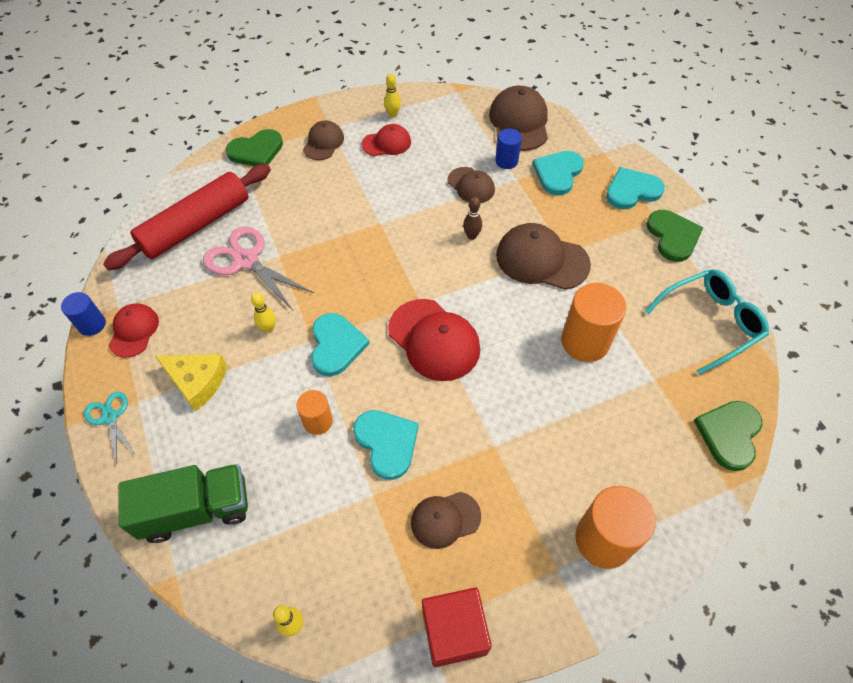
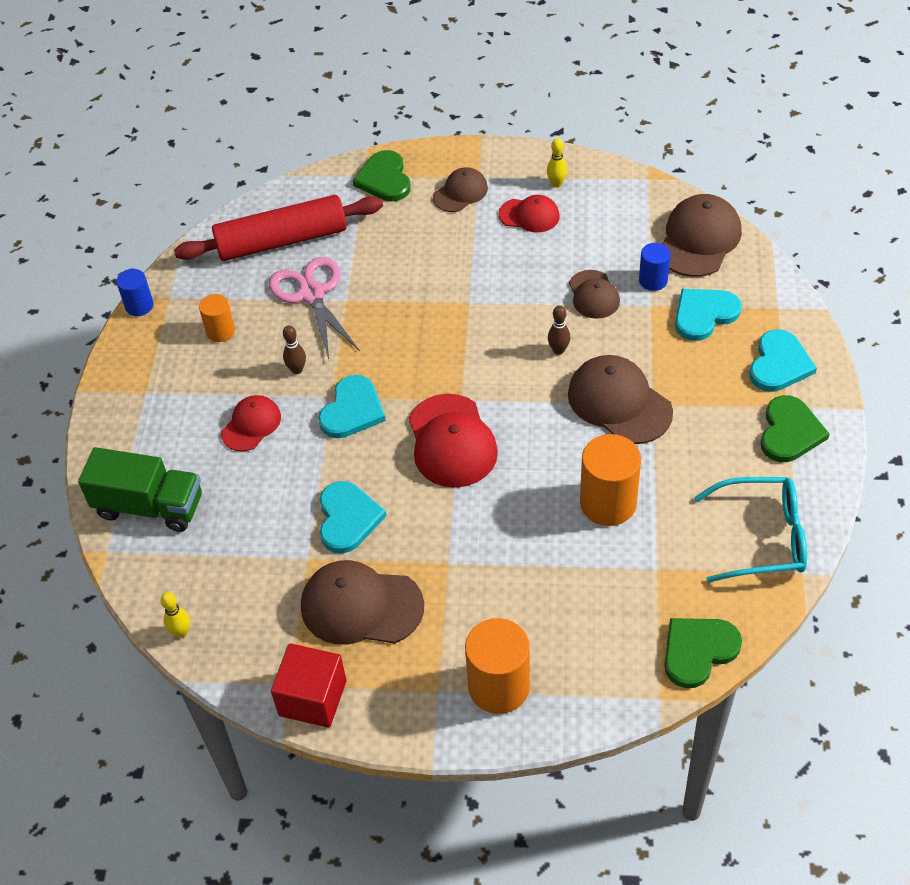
camera: 30 degrees right, 5 degrees down
(110, 417) = (116, 397): turquoise scissors -> none
(134, 331) = (173, 326): red cap -> red cap (251, 425)
(197, 382) = (206, 395): yellow cheese -> none
(256, 151) = (384, 179): green heart -> green heart turned 75 degrees clockwise
(268, 328) = (297, 369): yellow bowling pin -> brown bowling pin
(318, 421) = (295, 474): orange cylinder -> orange cylinder (220, 331)
(445, 519) = (361, 606): brown cap -> brown cap, size x1.66
(632, 190) = (779, 364): turquoise heart -> turquoise heart turned 105 degrees clockwise

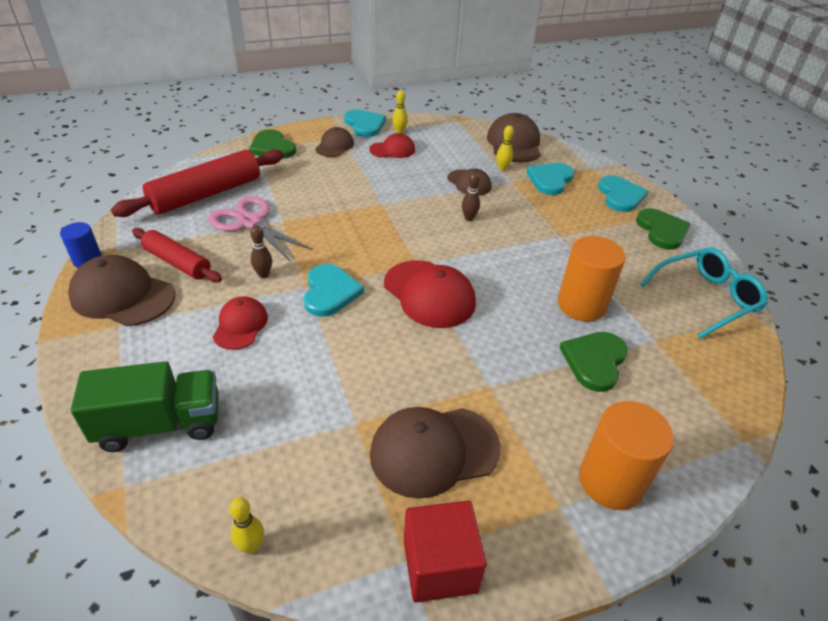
camera: 30 degrees left, 10 degrees down
(220, 331) = (177, 263): orange cylinder -> red rolling pin
(347, 518) = (375, 376): turquoise heart -> turquoise heart (365, 125)
(619, 402) = (536, 239): brown cap -> brown cap (122, 295)
(653, 280) = (502, 168): blue cylinder -> yellow bowling pin
(698, 651) = (738, 392): green heart -> green heart (594, 361)

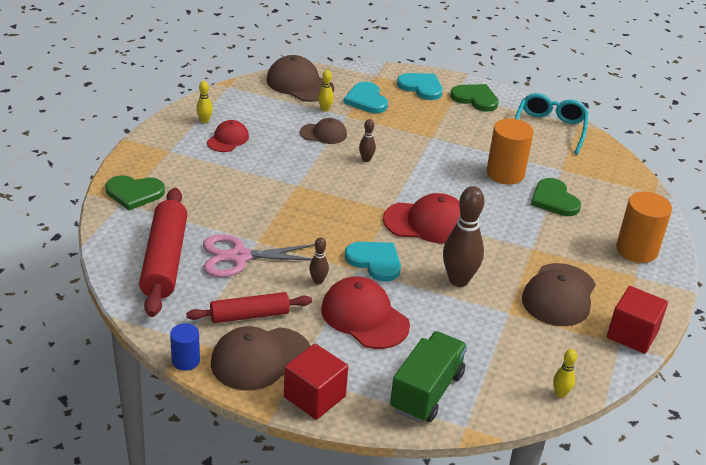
camera: 50 degrees left, 5 degrees down
(93, 351) = (314, 397): none -> red cube
(240, 325) = (364, 317): red cap -> red cap, size x1.66
(334, 146) = (180, 162): brown cap -> none
(365, 125) = (167, 130): turquoise heart -> none
(366, 358) = (458, 280): none -> brown bowling pin

